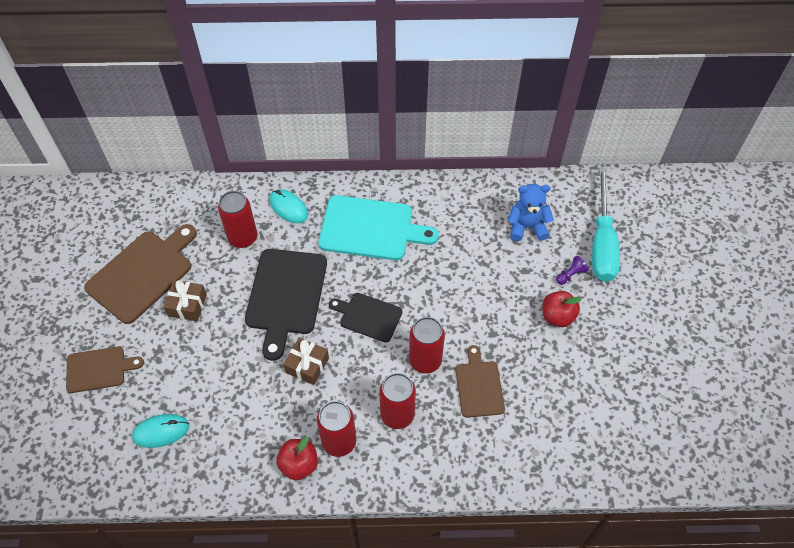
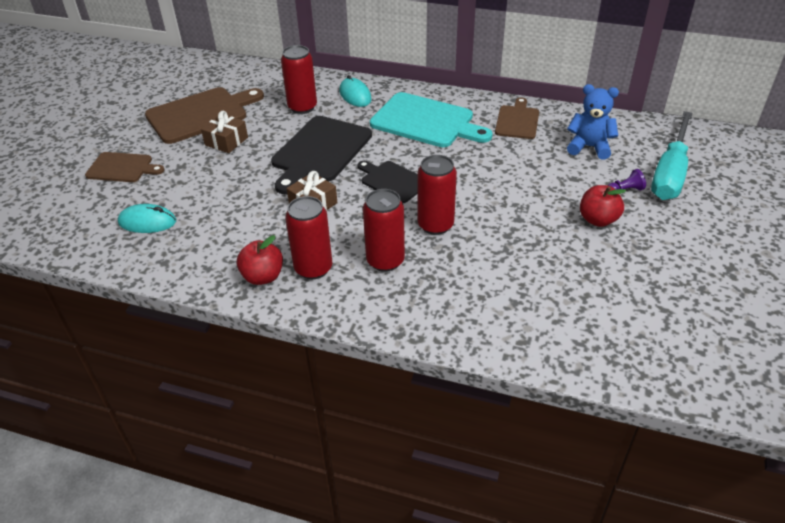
camera: 20 degrees right, 15 degrees down
(479, 386) = (485, 257): brown cutting board -> brown cutting board (517, 121)

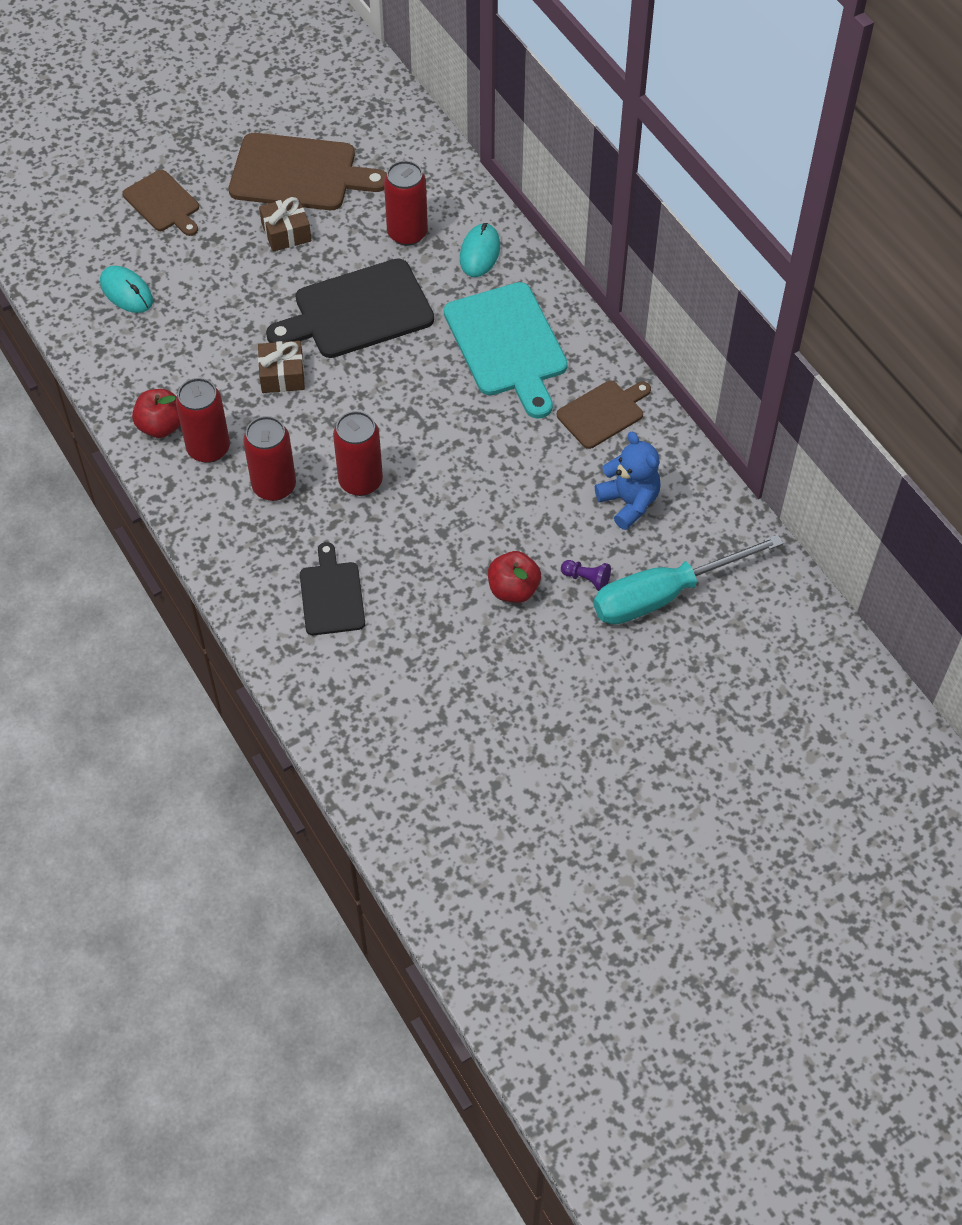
camera: 40 degrees right, 15 degrees up
(392, 181) = (383, 400): black cutting board -> black cutting board (332, 595)

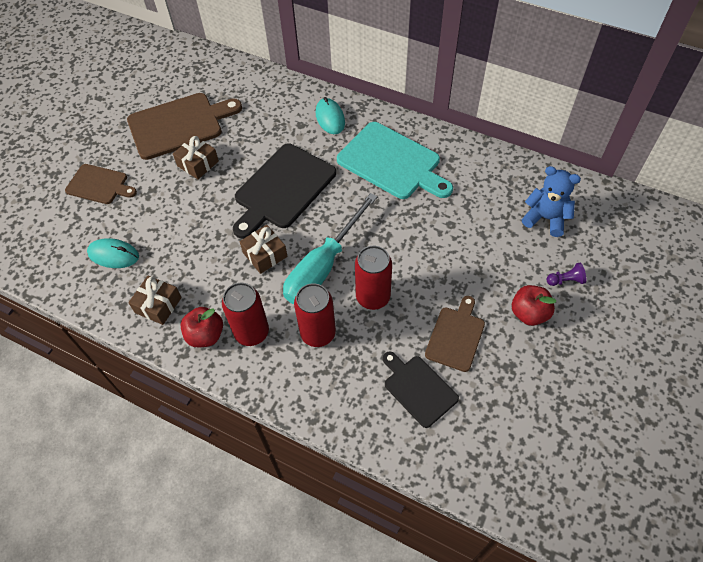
camera: 30 degrees left, 0 degrees up
(135, 370) = (158, 305): none -> brown gift
(407, 233) = (276, 128): red can -> none
(603, 413) = (482, 173): brown cutting board -> brown cutting board (456, 336)
(664, 594) = (617, 264): turquoise screwdriver -> turquoise screwdriver (323, 266)

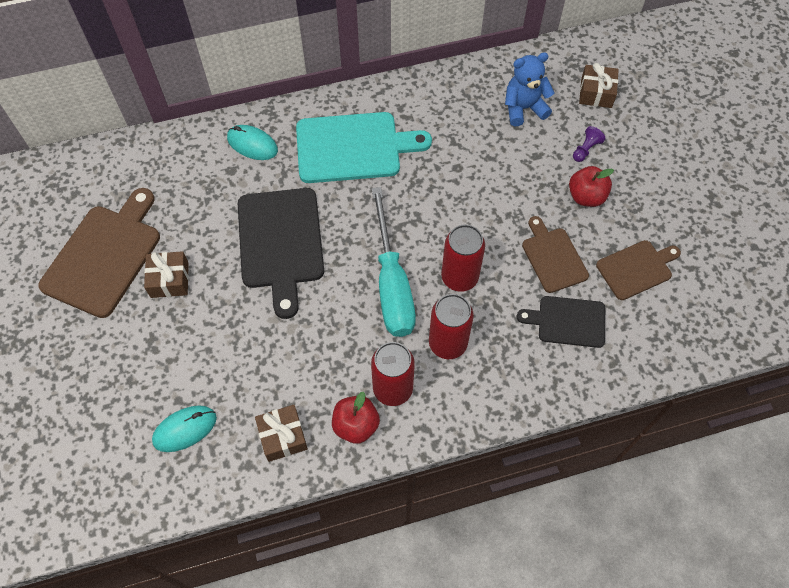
camera: 45 degrees left, 5 degrees up
(99, 185) = (87, 377): brown cutting board -> brown cutting board (636, 269)
(265, 254) = (330, 314): brown gift -> brown gift (596, 93)

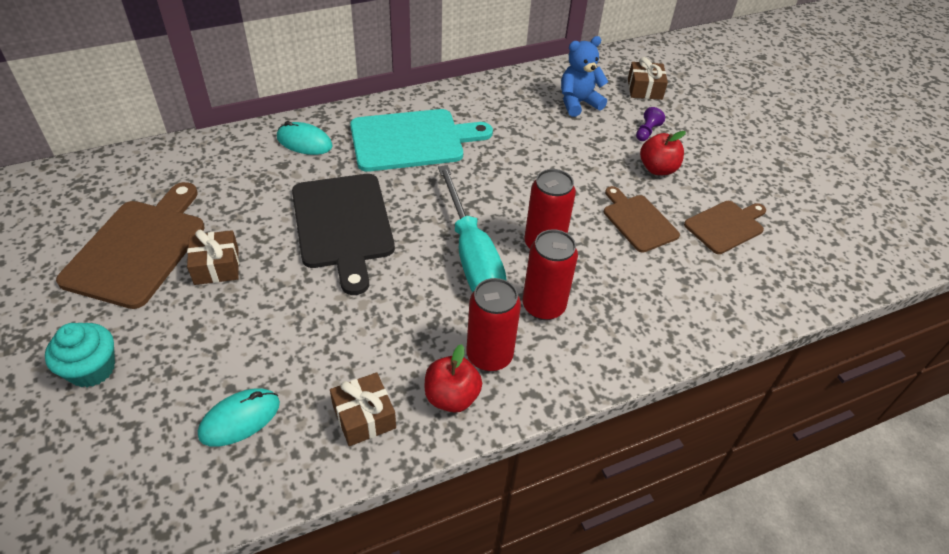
camera: 10 degrees left, 15 degrees down
(70, 373) = (92, 369): none -> turquoise cupcake
(567, 321) = (668, 277): black cutting board -> none

